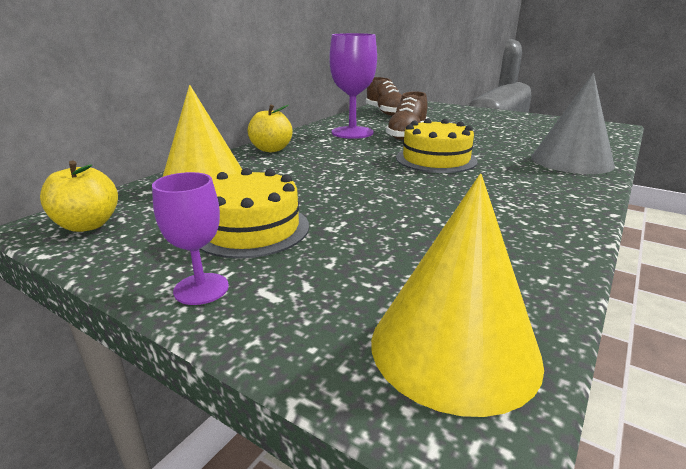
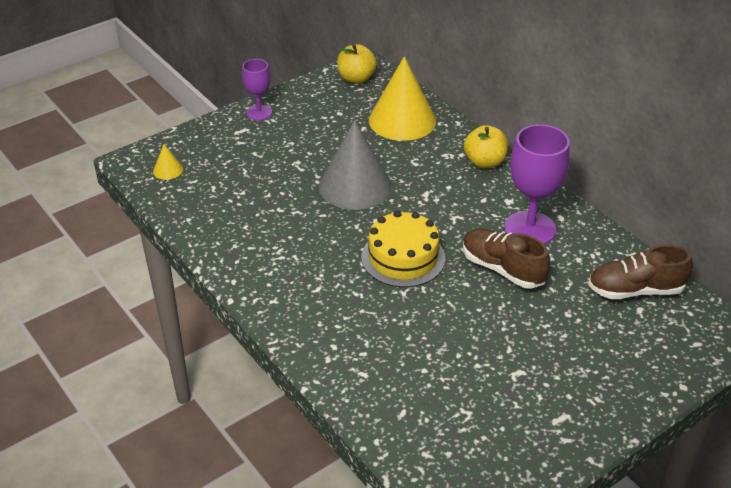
camera: 110 degrees right, 15 degrees up
(251, 229) = (314, 132): yellow cake -> none
(454, 348) = (168, 170): yellow cone -> yellow cone, size x0.42
(571, 161) = (348, 355): grey cone -> grey cone (355, 186)

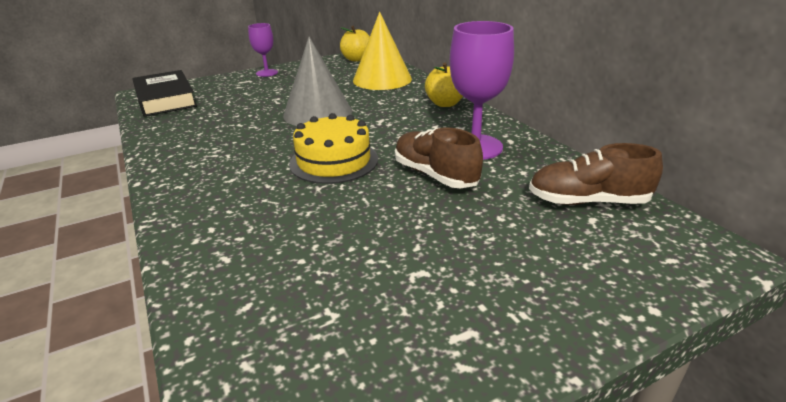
camera: 10 degrees right, 10 degrees down
(168, 170) = (165, 99): yellow cone -> black book

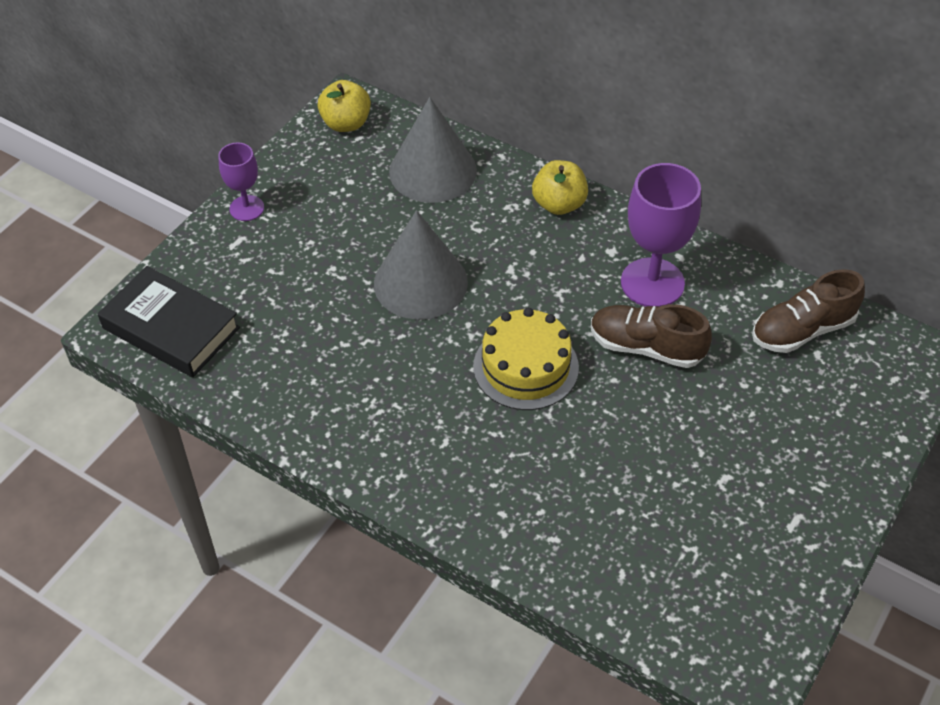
camera: 30 degrees left, 20 degrees up
(382, 79) = (433, 171): yellow cone -> grey cone

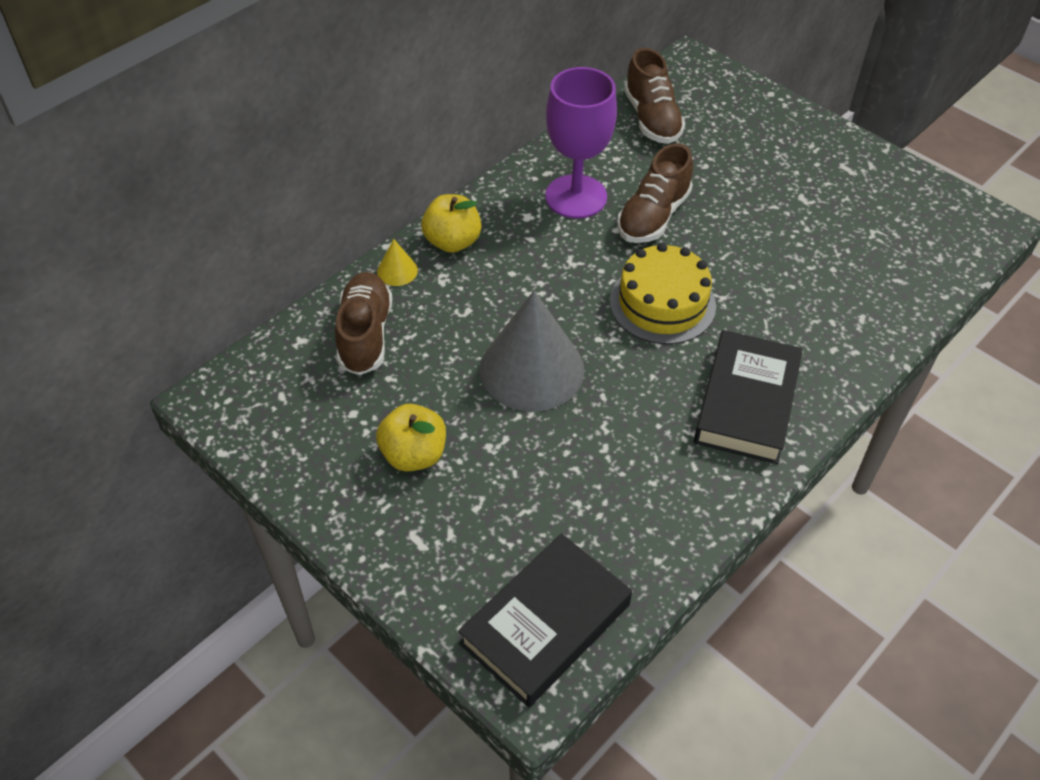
camera: 80 degrees left, 0 degrees up
(246, 208) = (362, 524): purple goblet -> none
(346, 123) = (251, 405): yellow apple -> yellow apple (414, 455)
(415, 443) = (746, 403): none -> black book
(433, 171) = (365, 335): grey cone -> brown shoe
(511, 175) = (397, 271): none -> yellow cone

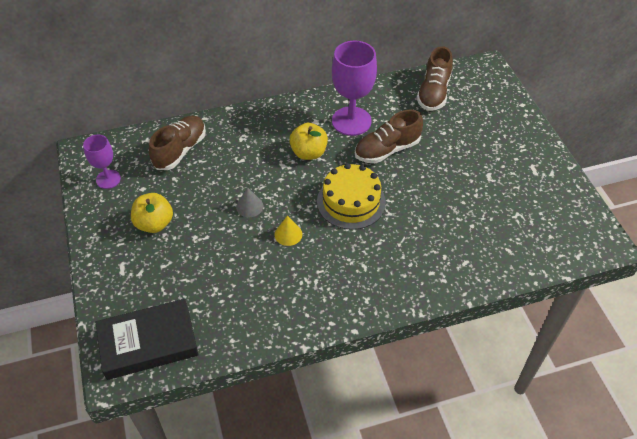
camera: 30 degrees right, 0 degrees up
(287, 423) = (108, 179): none -> purple goblet
(397, 271) = (222, 123): yellow cone -> yellow cone (288, 234)
(452, 242) = (263, 119): yellow apple -> yellow apple (308, 153)
(532, 369) = (249, 206): grey cone -> grey cone, size x0.42
(746, 403) = (353, 279): black book -> none

